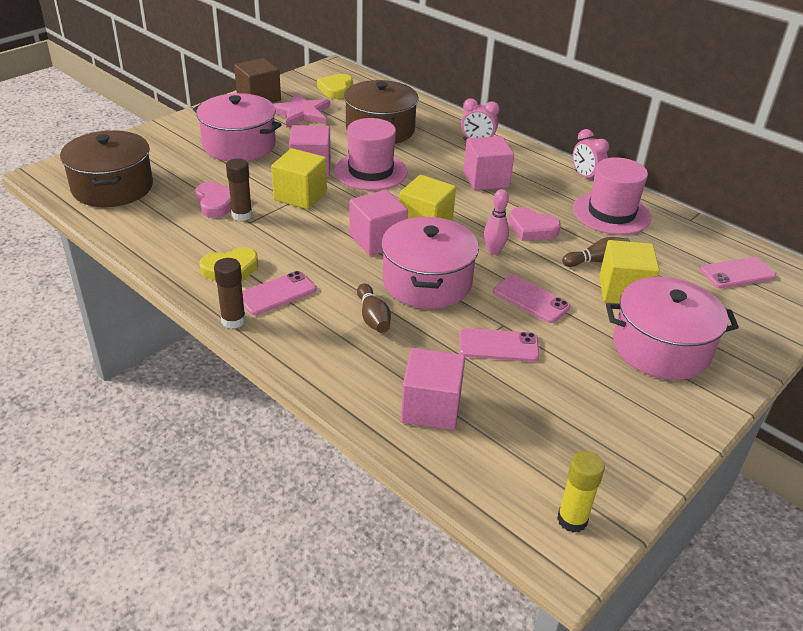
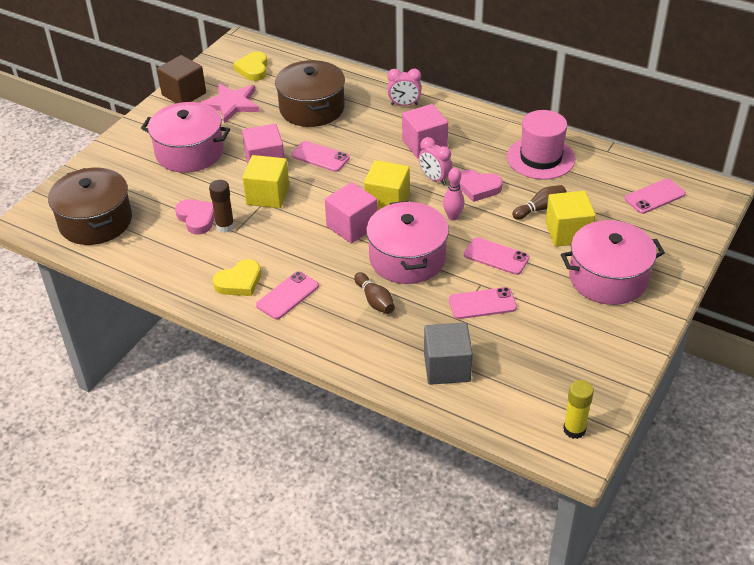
camera: 10 degrees left, 5 degrees up
(233, 321) = (262, 328): brown glue stick -> none
(370, 171) = (320, 157): pink hat -> pink phone
(431, 408) = (447, 367): pink cube -> grey cube
(585, 177) = (510, 124): pink clock -> pink clock (435, 179)

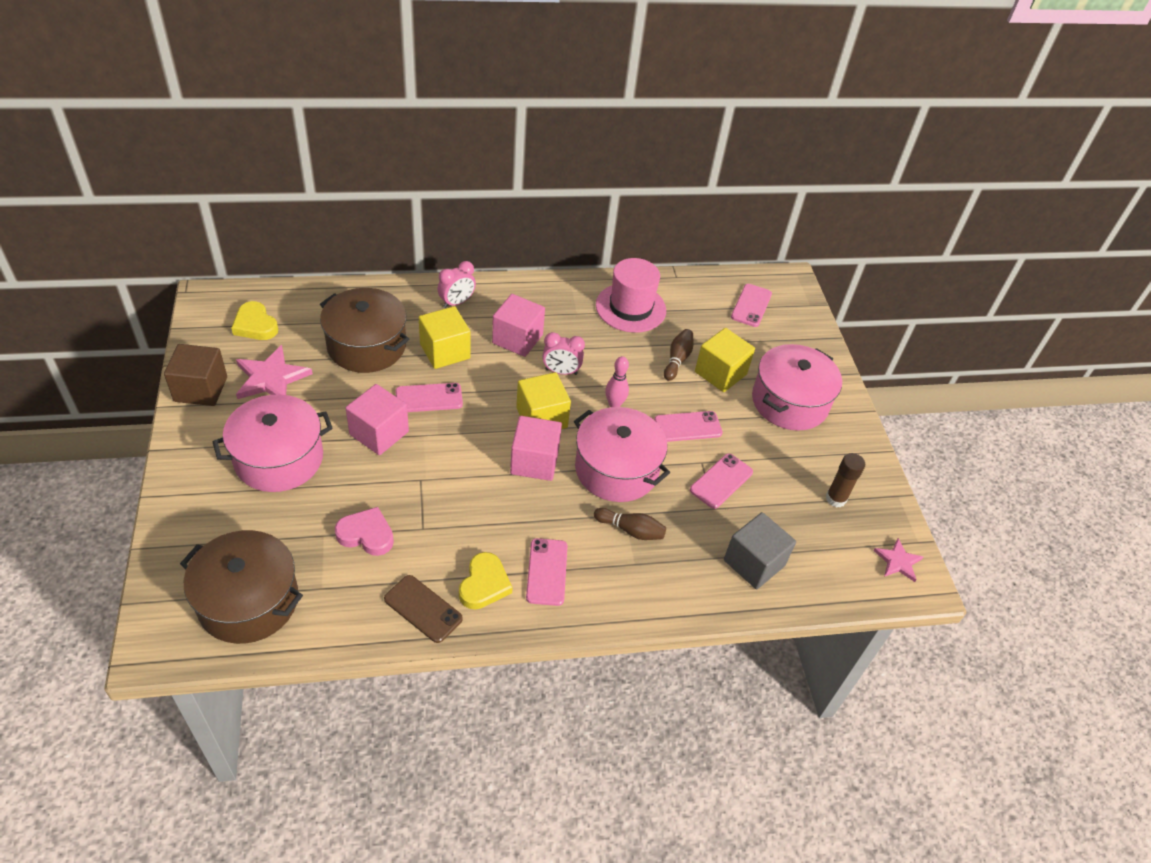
camera: 45 degrees left, 5 degrees up
(187, 276) = (423, 609): none -> brown phone
(225, 226) = (406, 528): brown glue stick -> brown glue stick (835, 499)
(268, 195) = (417, 468): yellow cube -> yellow cube (445, 351)
(478, 188) = (607, 363): pink heart -> none
(574, 430) = (898, 561): yellow glue stick -> pink star

